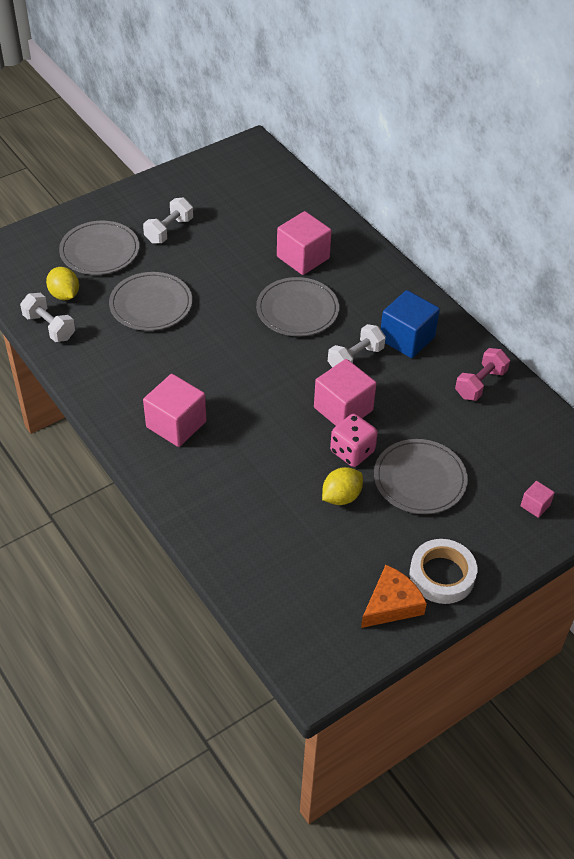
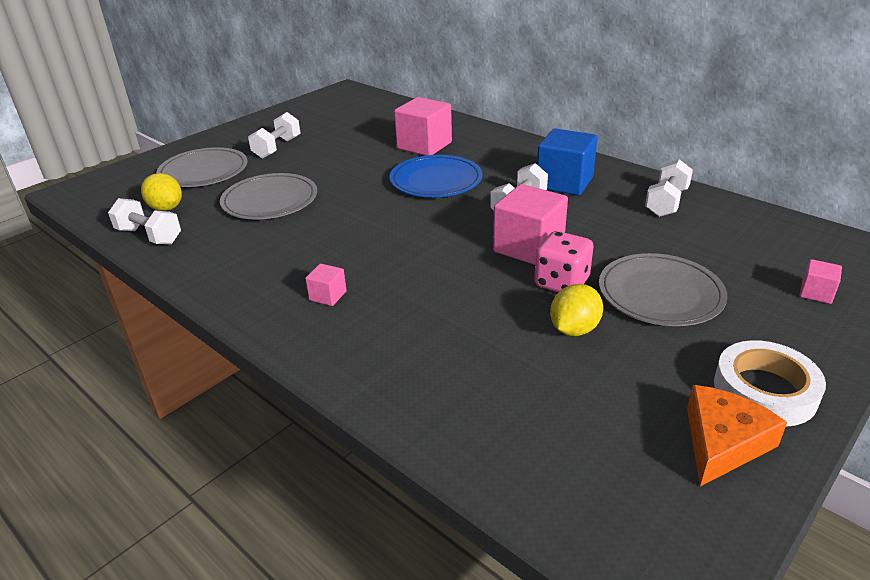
camera: 10 degrees left, 15 degrees down
(176, 424) = (328, 296): pink cube -> pink cube, size x0.48
(297, 310) = (436, 180): grey plate -> blue plate
(480, 384) = (666, 202): pink dumbbell -> white dumbbell

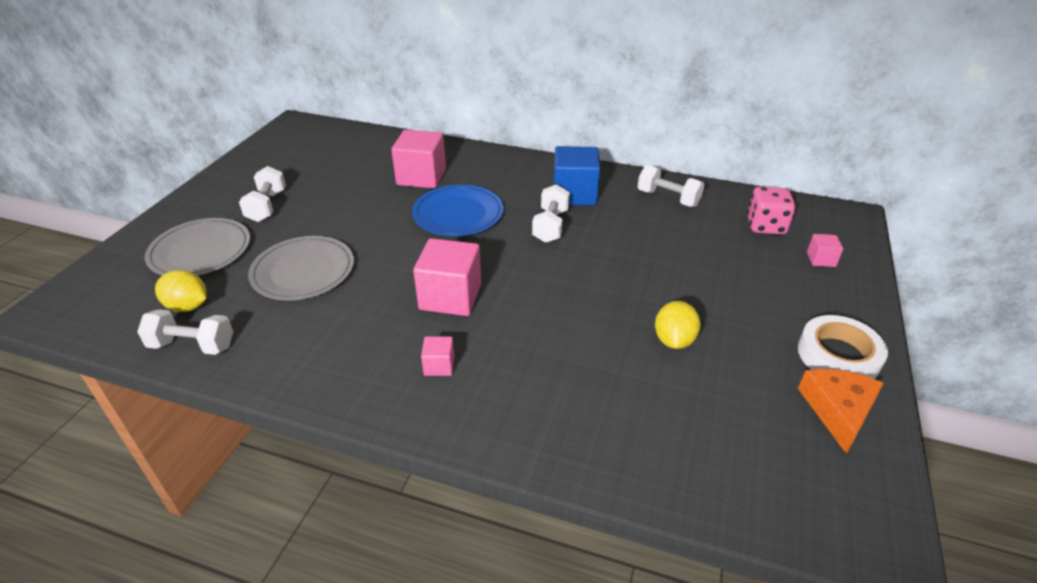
camera: 25 degrees left, 5 degrees up
(528, 247) = (586, 268): pink cube -> pink cube (450, 297)
(561, 283) = (635, 297): pink dice -> pink dice (765, 226)
(660, 293) = (716, 288): grey plate -> none
(666, 202) = (668, 198): white dumbbell -> white dumbbell turned 60 degrees counterclockwise

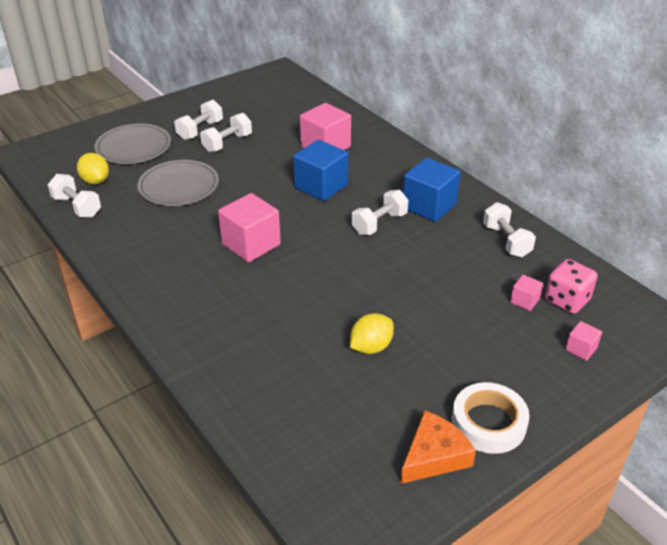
camera: 35 degrees right, 0 degrees up
(313, 208) = (227, 143): none -> white dumbbell
(439, 365) = (196, 285): pink cube -> pink cube (524, 301)
(458, 214) = (321, 186): blue plate -> blue cube

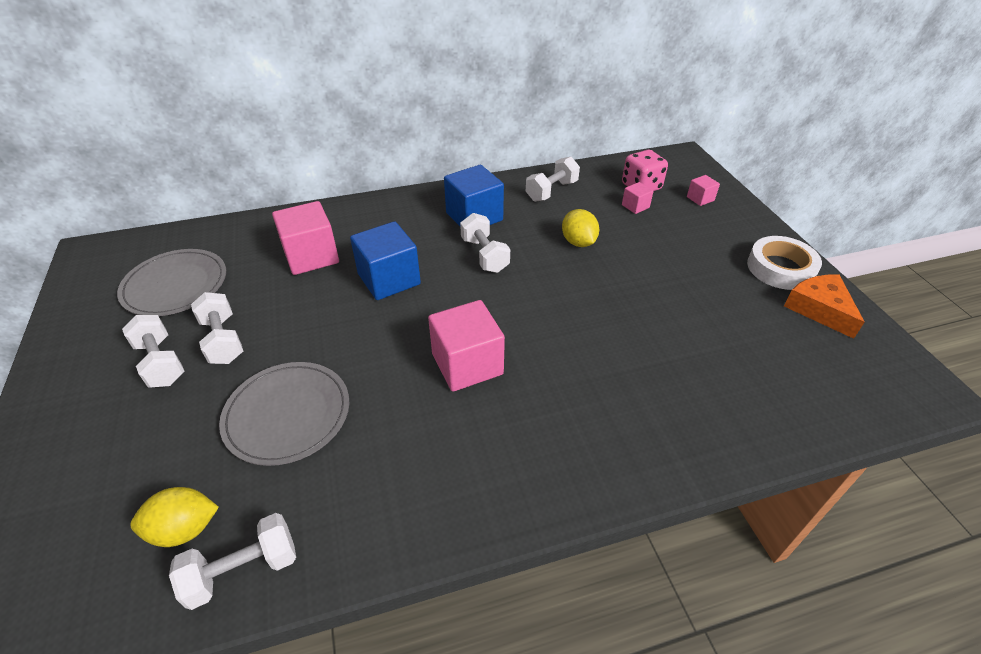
camera: 70 degrees left, 5 degrees up
(133, 147) = (127, 455): grey plate -> grey plate (175, 285)
(371, 347) = (675, 311): yellow lemon -> yellow lemon (578, 242)
(506, 241) = (551, 191): white dumbbell -> white dumbbell turned 45 degrees counterclockwise

